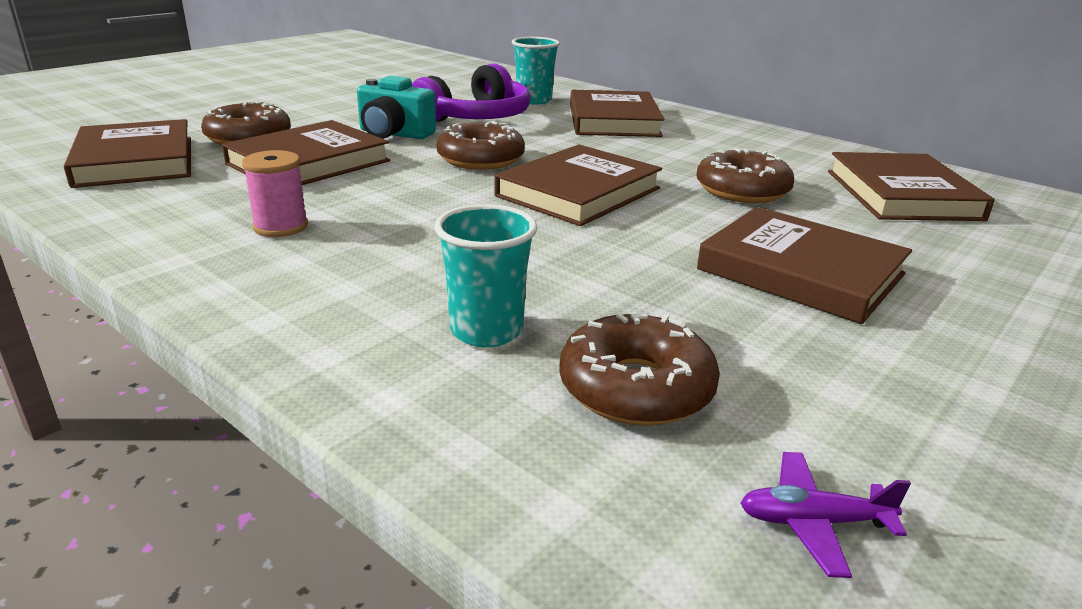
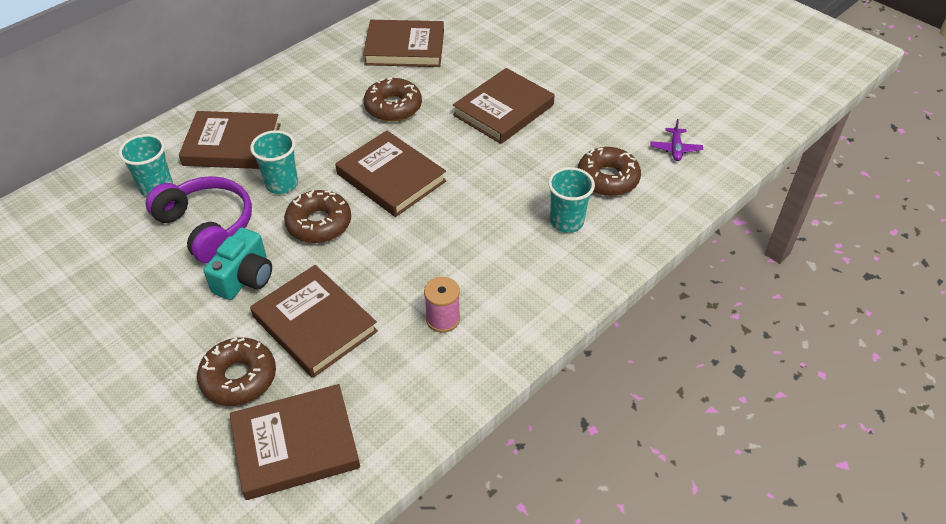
camera: 85 degrees left, 20 degrees up
(550, 141) = (281, 184): none -> turquoise cup

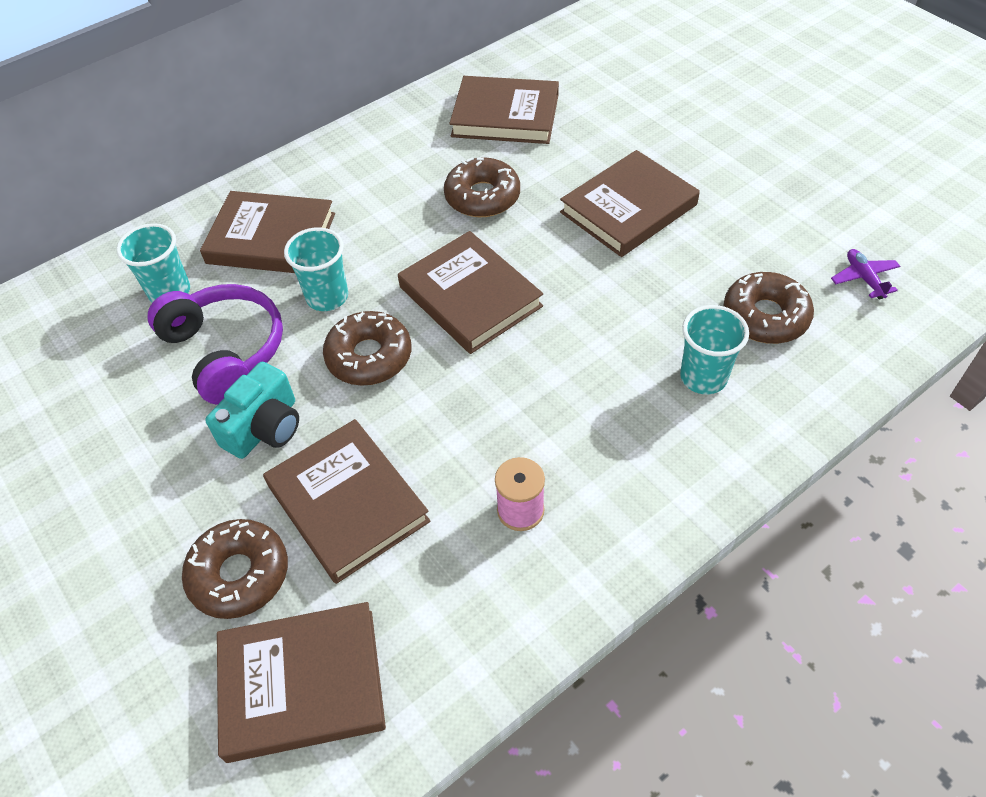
camera: 10 degrees right, 5 degrees up
(675, 149) = (864, 278): purple plane -> purple plane turned 150 degrees clockwise

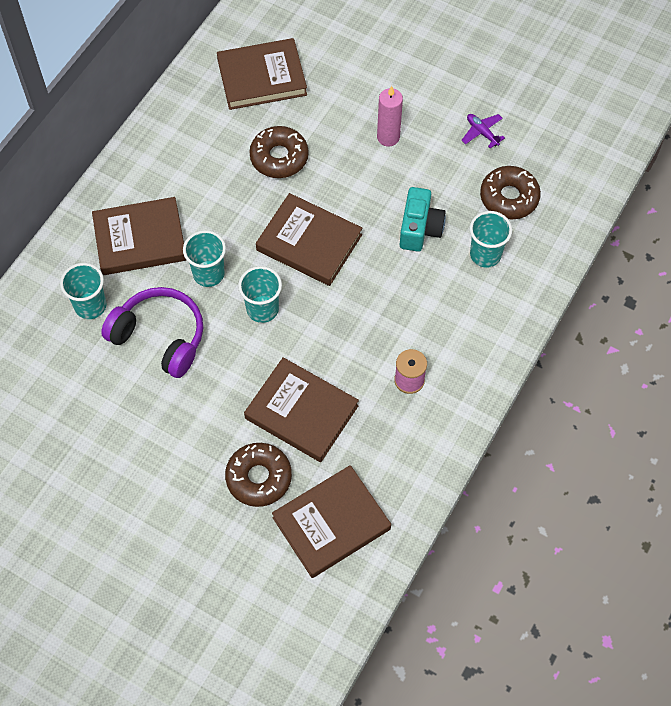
camera: 25 degrees left, 10 degrees up
(265, 428) = (220, 382): turquoise camera -> turquoise camera (420, 229)
(369, 356) = (262, 309): brown donut -> turquoise cup
(628, 209) = (388, 137): brown book -> pink candle
(864, 278) = (562, 148): purple plane -> purple plane (482, 132)

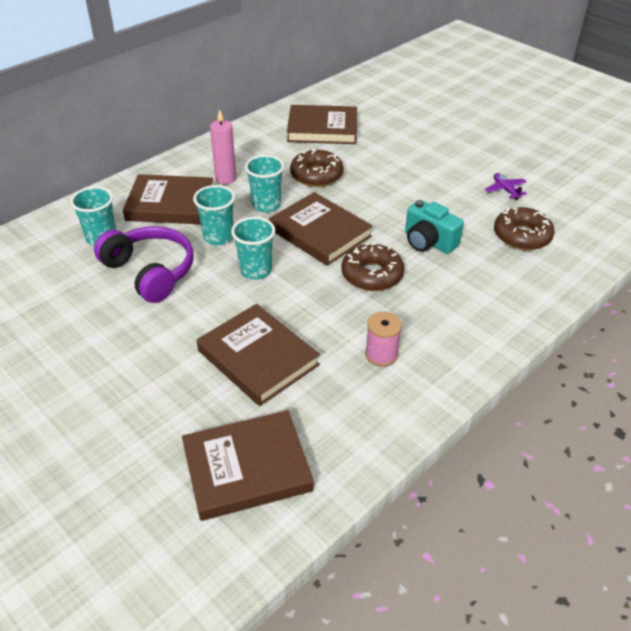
camera: 15 degrees right, 20 degrees down
(259, 478) = (187, 405): brown donut -> brown donut (372, 275)
(388, 137) = (418, 179): pink candle -> pink candle (226, 179)
(420, 229) = (428, 242): turquoise camera -> turquoise camera turned 105 degrees clockwise
(485, 255) = (488, 272): turquoise cup -> turquoise cup (266, 205)

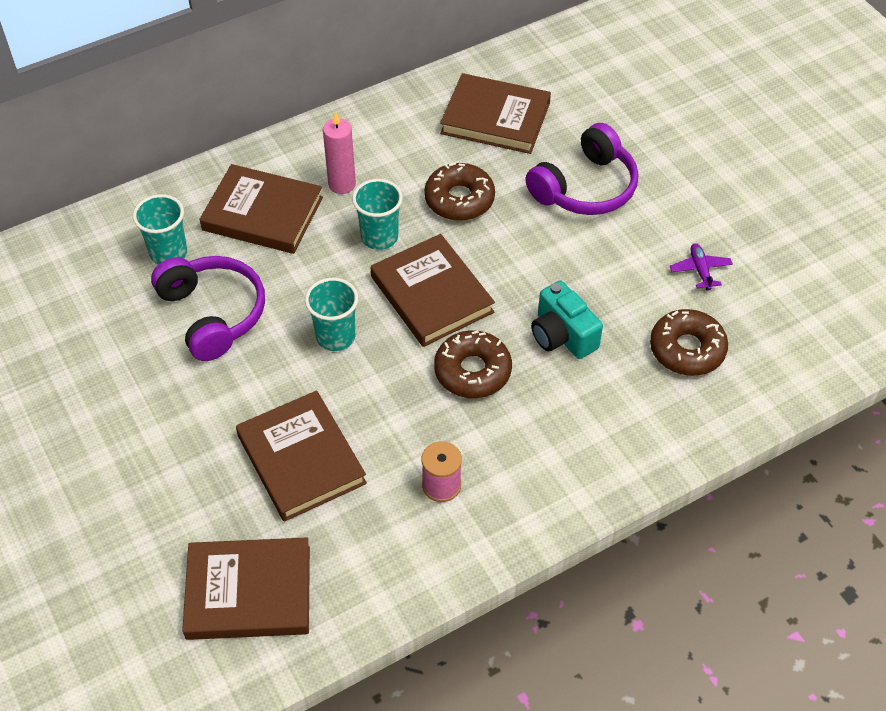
camera: 15 degrees right, 10 degrees up
(218, 237) = (306, 277): turquoise cup -> none
(402, 157) = (585, 187): none -> purple headphones

